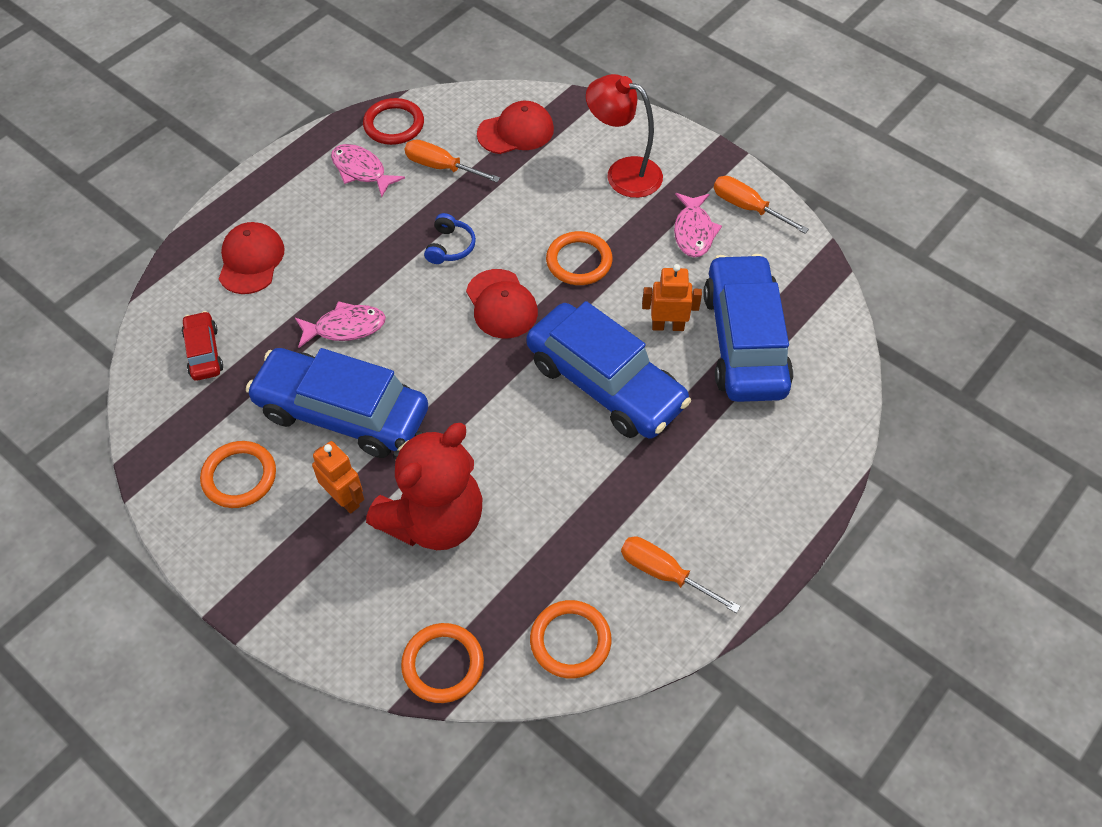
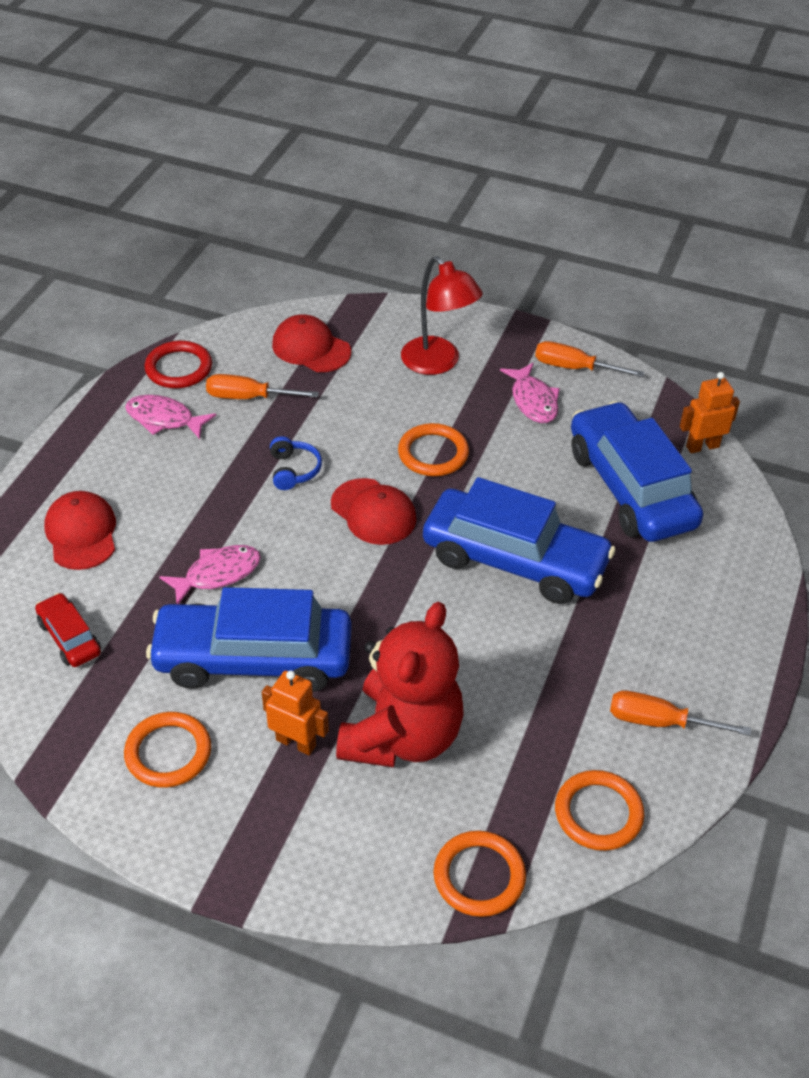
camera: 20 degrees left, 10 degrees down
(516, 131) = (311, 348): red cap -> red cap turned 105 degrees counterclockwise
(623, 173) = (438, 363): red lamp -> red lamp turned 135 degrees counterclockwise
(668, 326) = (550, 492): orange robot -> orange robot (702, 446)

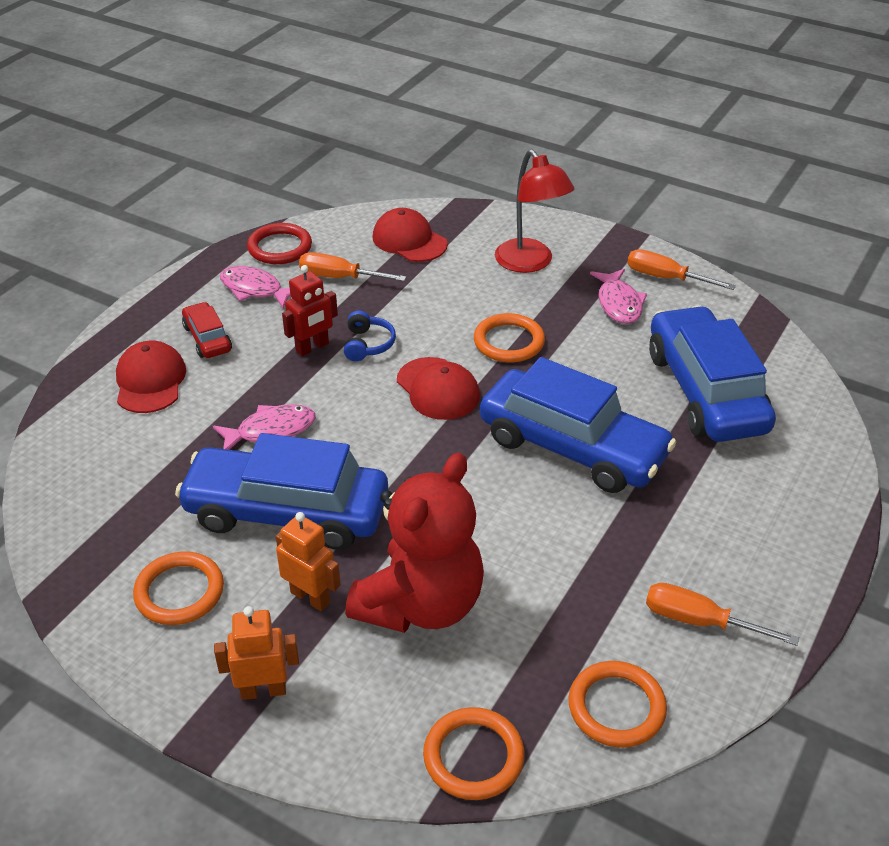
camera: 10 degrees right, 5 degrees down
(70, 637) = (113, 473): red car -> red car (207, 338)
(238, 479) = (312, 347): none -> red robot
(702, 446) = (787, 360): orange robot -> orange robot (263, 690)

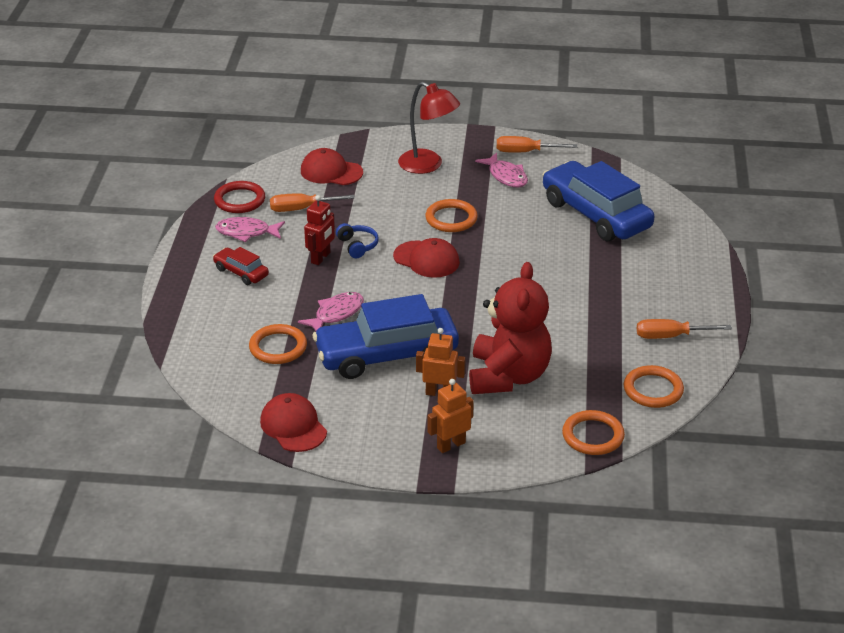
camera: 25 degrees left, 5 degrees down
(150, 381) = (225, 309): red cap -> red cap (293, 426)
(179, 592) = (356, 415): orange ring -> orange ring (278, 347)
(572, 447) = (536, 269): blue car -> none

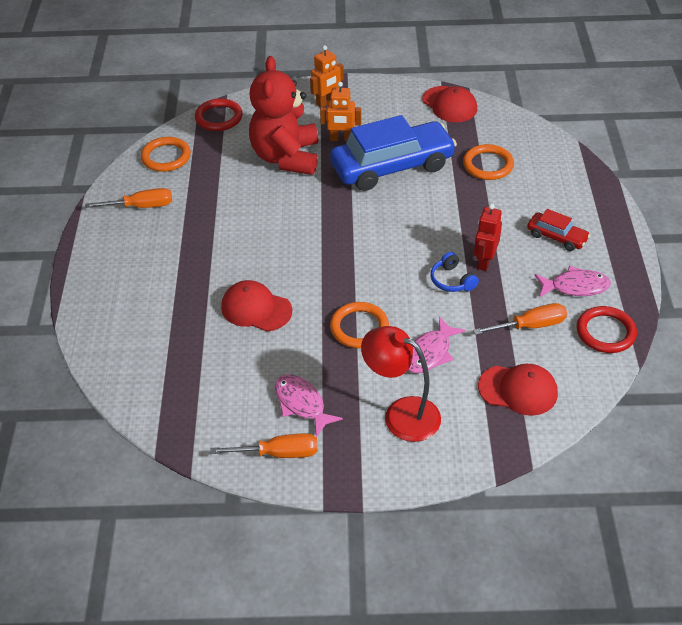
camera: 175 degrees right, 10 degrees up
(336, 314) = (448, 201): pink fish -> pink fish (430, 353)
(426, 259) = (376, 270): red cap -> red cap (256, 309)
(593, 436) = (219, 117): orange ring -> red ring
(596, 214) = (195, 350): blue car -> none

